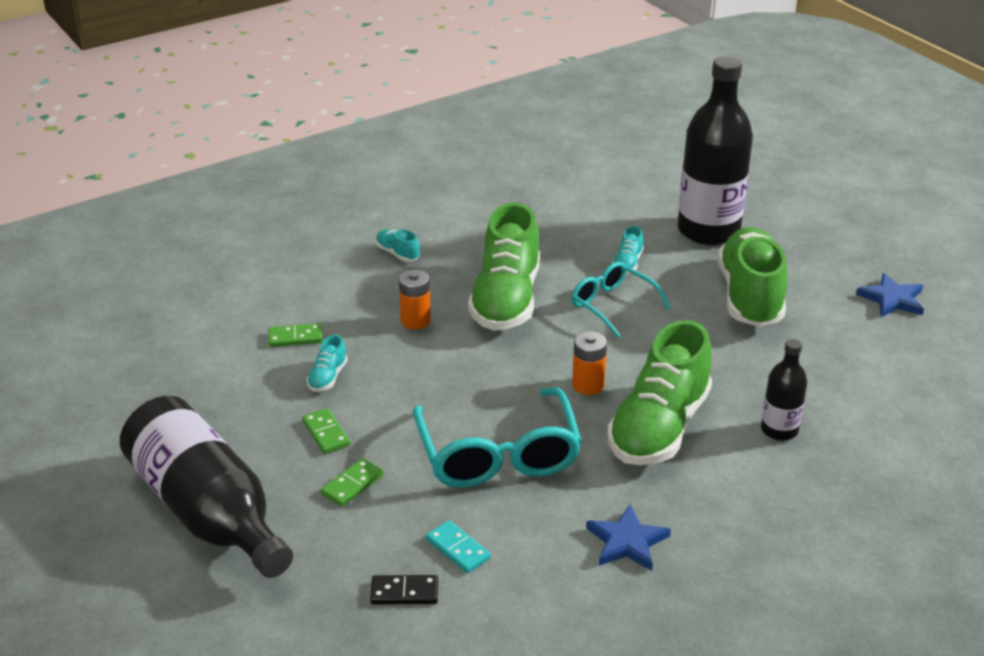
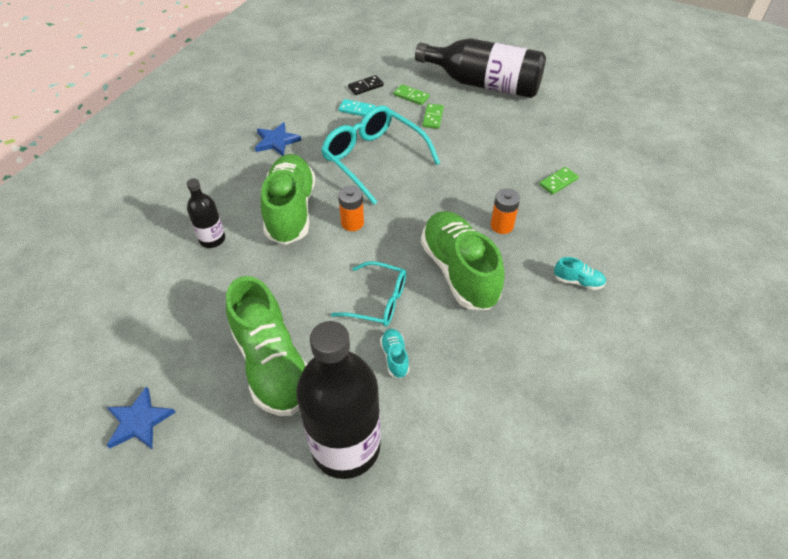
camera: 150 degrees right, 15 degrees up
(326, 433) = (473, 135): green domino -> green domino (411, 96)
(327, 377) = (509, 165): turquoise shoe -> none

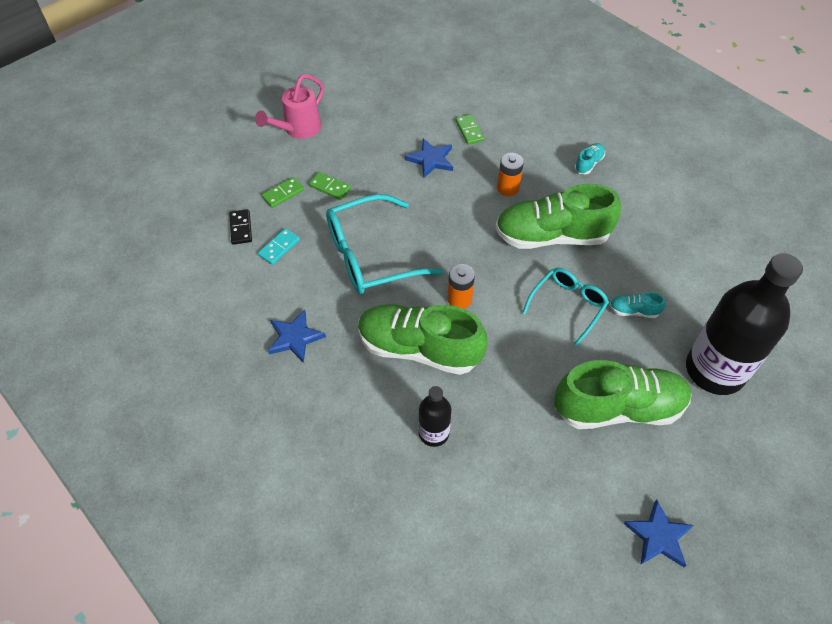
camera: 70 degrees left, 5 degrees up
(484, 84) = (298, 129): black bottle -> pink watering can
(503, 166) = (431, 159): none -> blue star

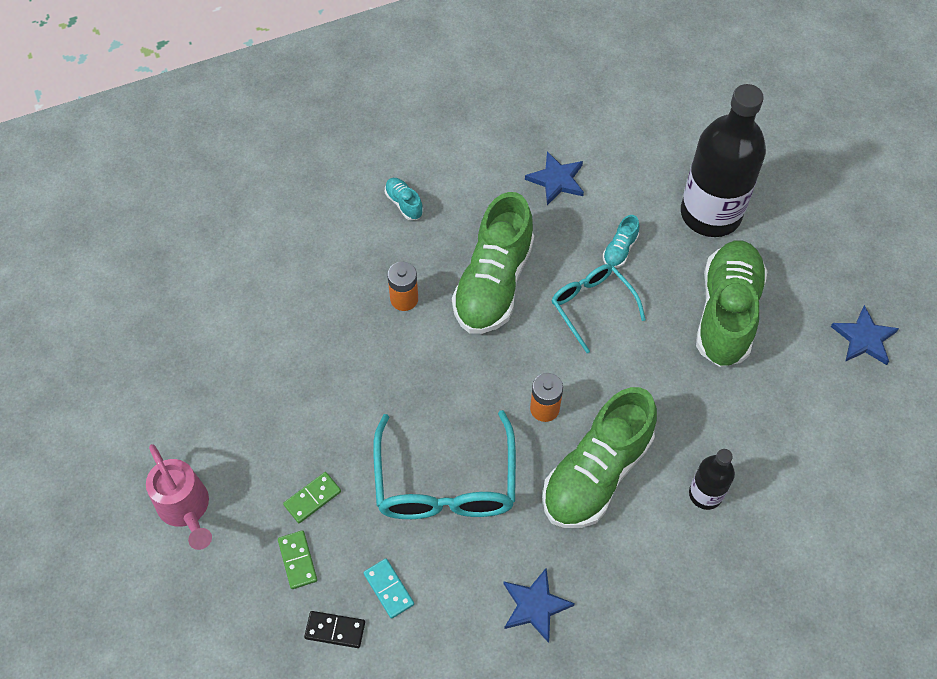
camera: 70 degrees left, 5 degrees up
(431, 159) = (320, 365): blue star -> blue star (556, 180)
(469, 131) = (291, 305): green domino -> none

